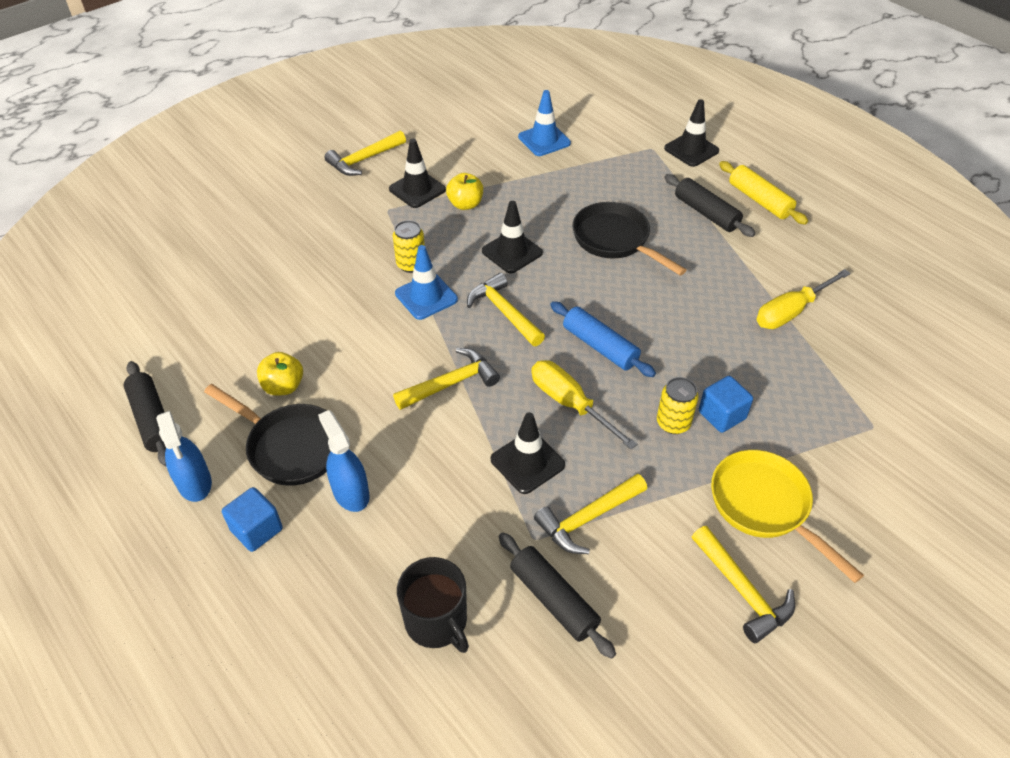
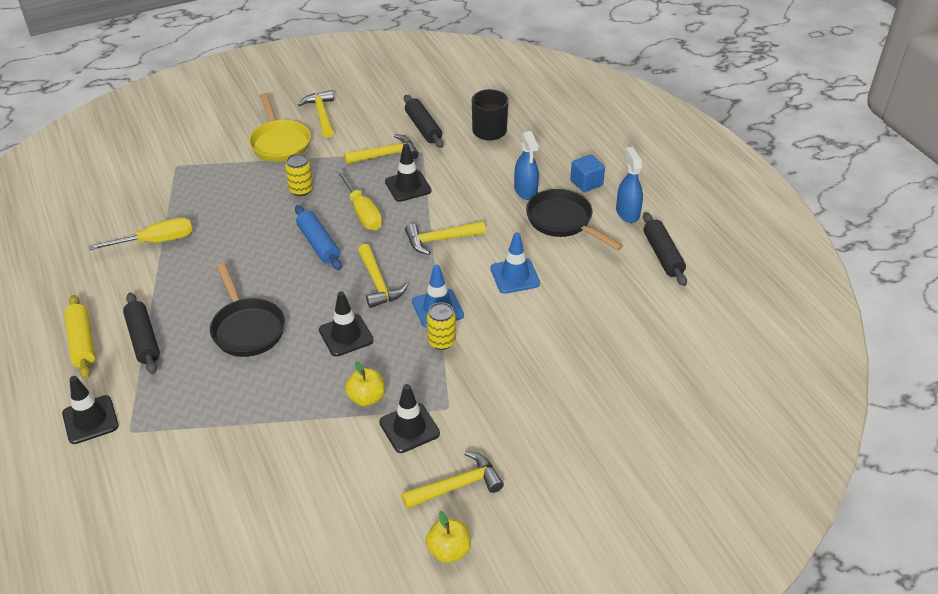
camera: 165 degrees left, 5 degrees down
(283, 386) = (565, 260): yellow apple -> yellow apple (449, 550)
(544, 140) = (239, 471): blue traffic cone -> blue traffic cone (515, 276)
(722, 415) = (266, 188): blue cube -> none

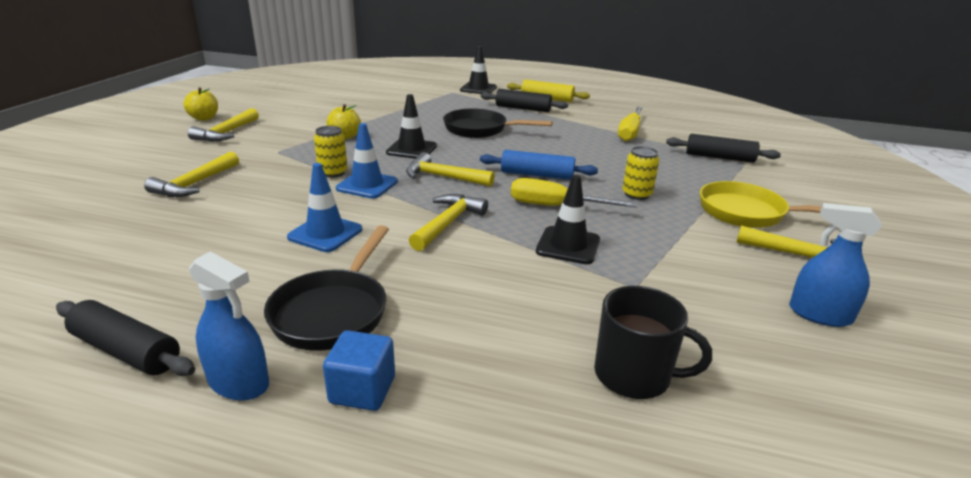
camera: 130 degrees right, 15 degrees down
(385, 155) = (655, 259): yellow hammer -> yellow hammer (195, 184)
(409, 428) = (294, 137): black traffic cone -> none
(423, 128) = (701, 316): black rolling pin -> black rolling pin (719, 157)
(525, 190) = (437, 320): blue spray bottle -> blue spray bottle (819, 315)
(563, 221) = (334, 311): black pan -> black pan turned 105 degrees clockwise

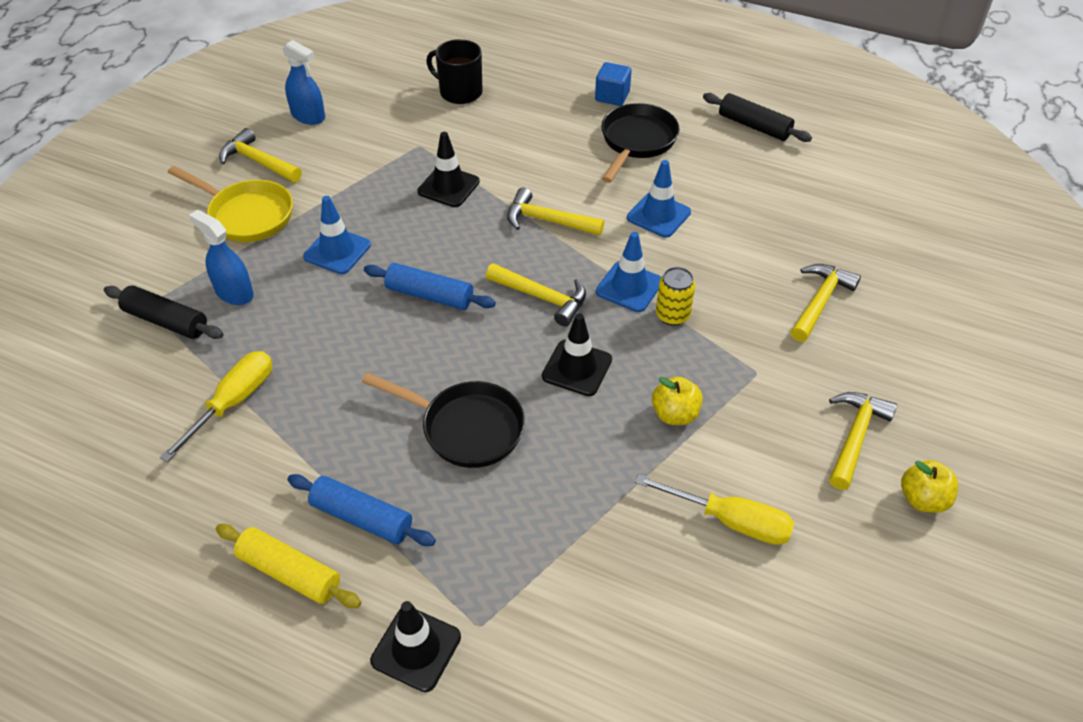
camera: 170 degrees left, 20 degrees up
(239, 382) = (680, 105): blue spray bottle -> blue spray bottle (234, 293)
(448, 223) = (547, 221): yellow hammer -> yellow hammer turned 75 degrees clockwise
(523, 108) = (362, 518): black rolling pin -> blue rolling pin
(555, 206) = (435, 237): yellow screwdriver -> yellow screwdriver (730, 521)
(636, 194) = (337, 251): yellow can -> blue traffic cone

